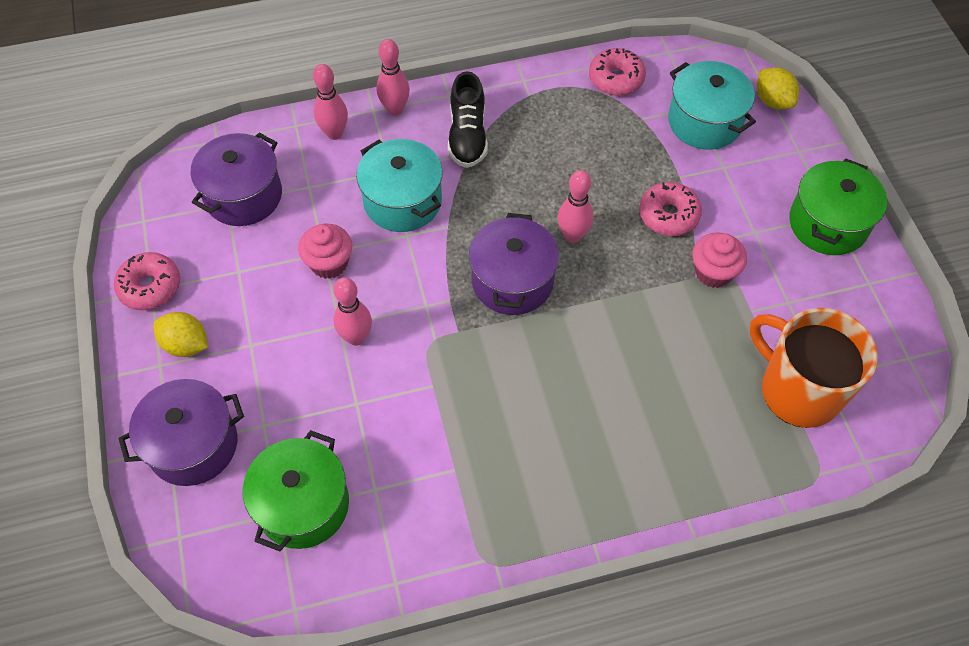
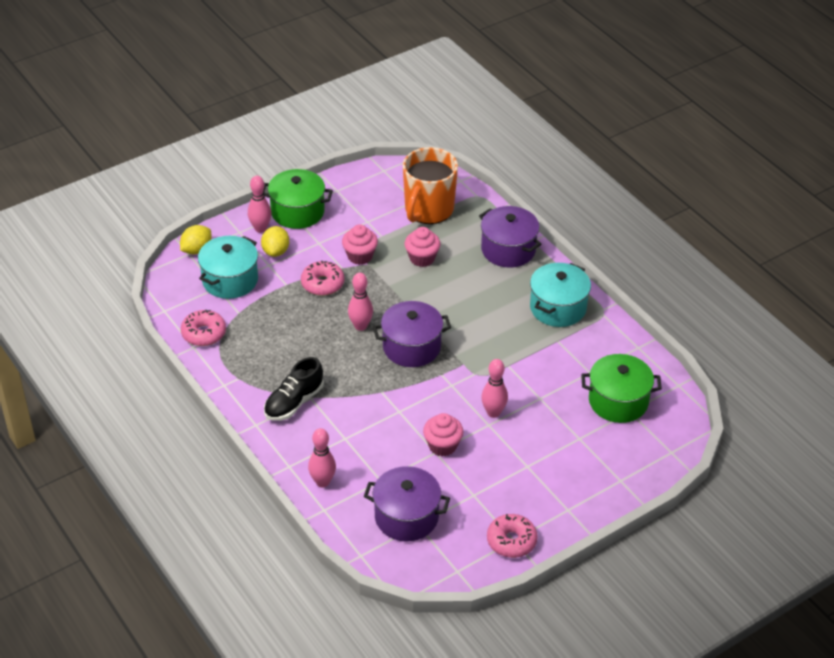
camera: 110 degrees left, 15 degrees down
(186, 345) = (545, 501): yellow lemon -> yellow lemon (276, 251)
(193, 445) = (612, 468): purple pot -> purple pot (508, 250)
(395, 109) = (283, 452): pink bowling pin -> pink bowling pin (260, 228)
(402, 201) = (370, 422): turquoise pot -> turquoise pot (558, 308)
(467, 136) = (294, 402): black shoe -> black shoe turned 150 degrees clockwise
(687, 347) = (422, 258): none -> pink cupcake

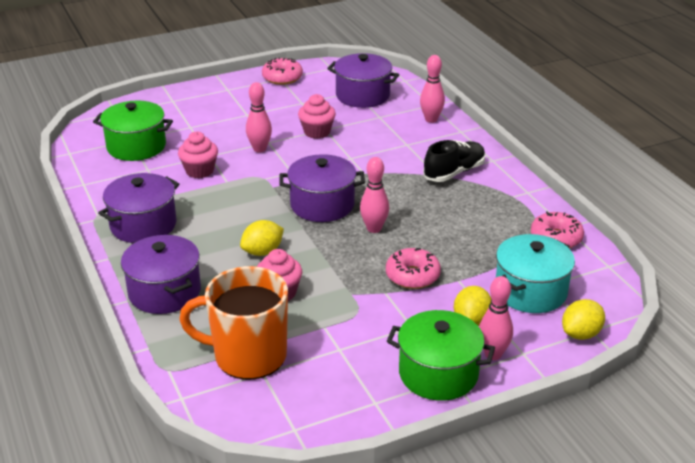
camera: 170 degrees left, 10 degrees down
(360, 256) = (359, 303): pink cupcake -> pink cupcake (199, 171)
(428, 210) = (248, 356): orange mug -> orange mug turned 120 degrees counterclockwise
(447, 293) = (262, 252): none -> yellow lemon
(558, 308) = (143, 225): turquoise pot -> purple pot

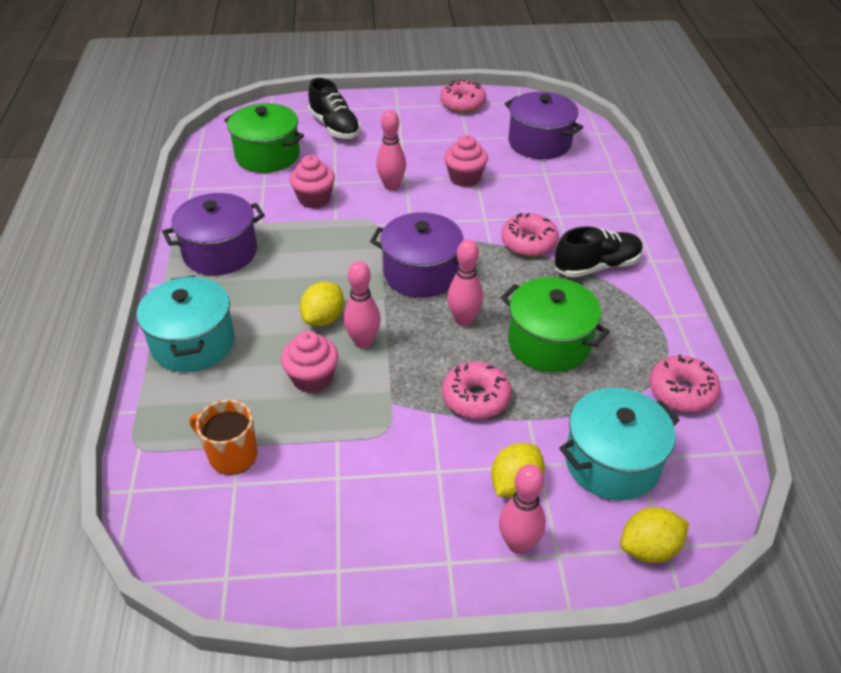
camera: 20 degrees right, 10 degrees up
(164, 292) = (193, 343): purple pot -> turquoise pot
(182, 114) = (335, 127): none -> black shoe
(248, 356) = (231, 455): orange mug -> orange mug, size x0.56
(262, 252) = (324, 318): yellow lemon -> yellow lemon turned 45 degrees counterclockwise
(394, 167) = (528, 242): none -> pink donut
(431, 119) = (603, 189): pink bowling pin -> pink bowling pin (363, 342)
(438, 373) = (435, 552): green pot -> green pot (549, 343)

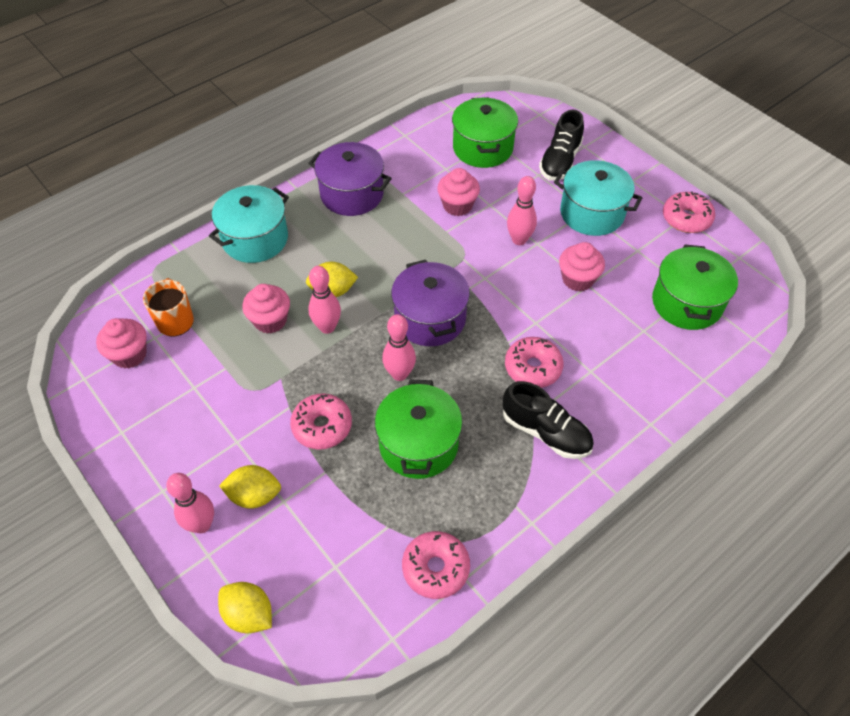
camera: 55 degrees right, 10 degrees up
(236, 517) = (129, 355): none -> pink cupcake
(539, 143) = (686, 303): purple pot -> green pot
(612, 462) = (319, 550): turquoise pot -> turquoise pot (592, 213)

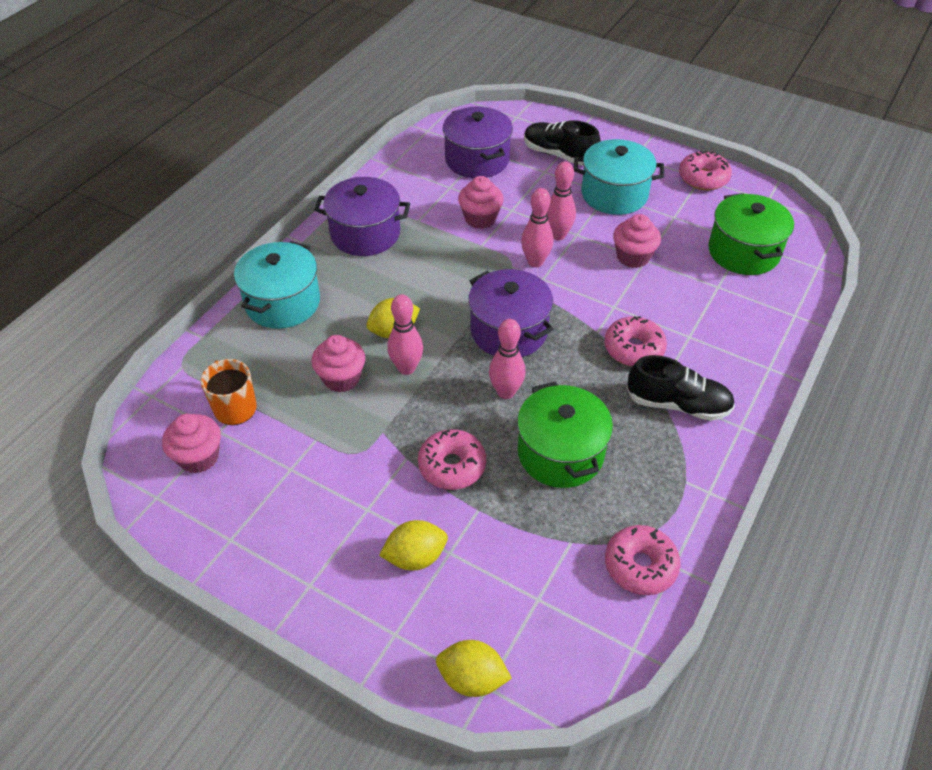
camera: 20 degrees left, 5 degrees down
(202, 525) = (372, 605): pink bowling pin -> pink bowling pin (535, 262)
(482, 148) = (477, 160): green pot -> purple pot
(560, 161) = (559, 155): black shoe -> black shoe turned 120 degrees clockwise

